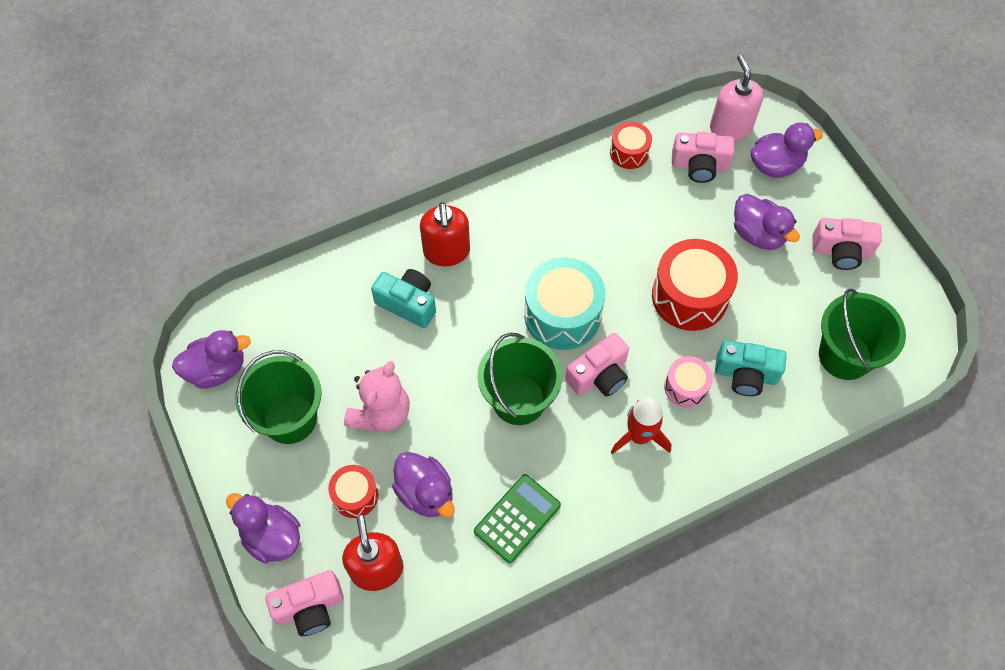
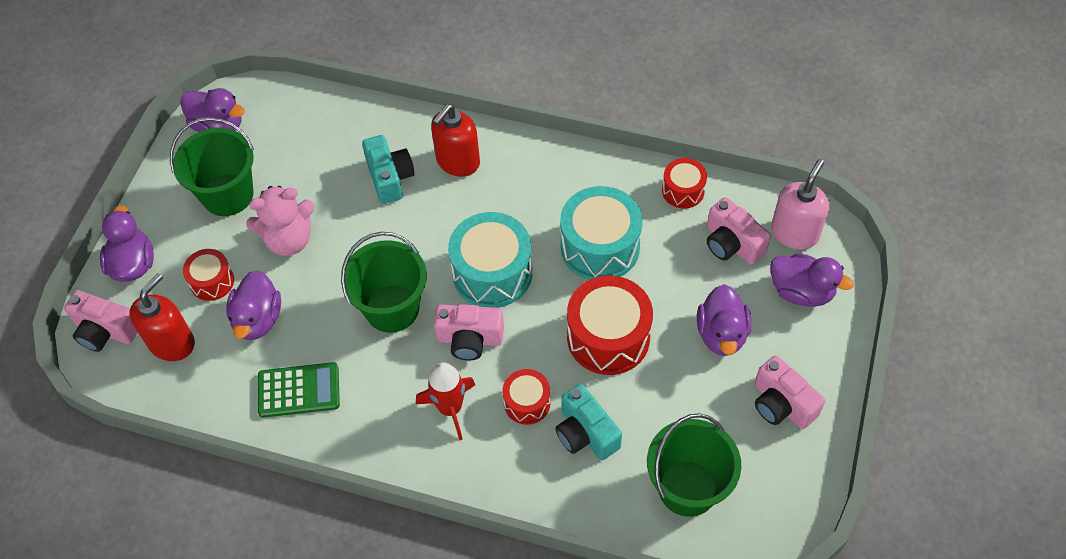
camera: 45 degrees right, 5 degrees down
(616, 236) = (600, 247): none -> turquoise drum
(686, 387) = (527, 403): pink drum -> red drum

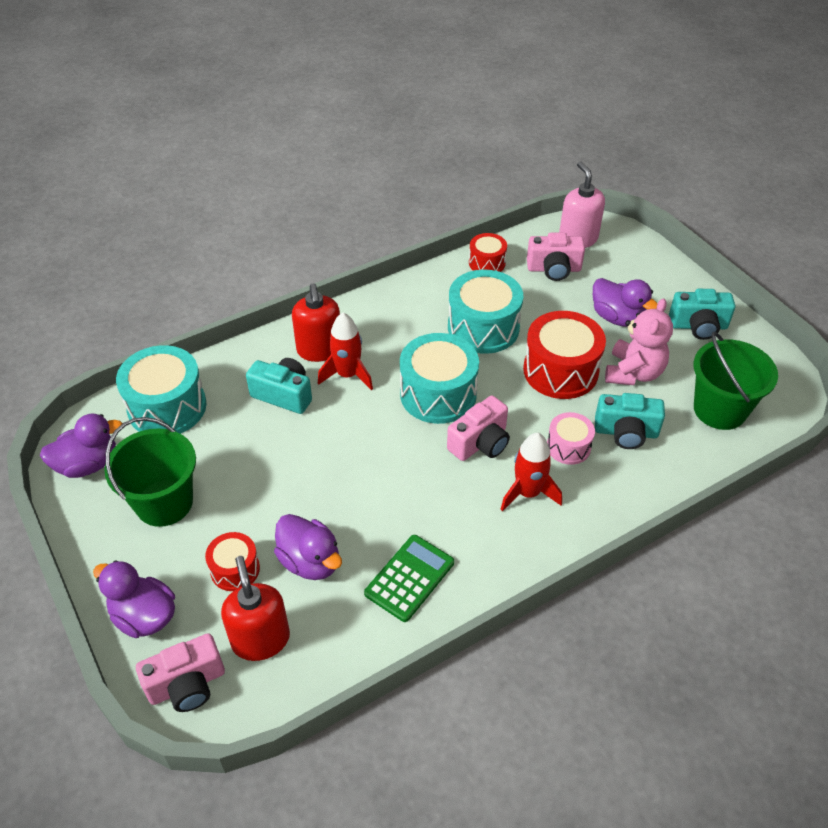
camera: 50 degrees left, 10 degrees down
(289, 239) = (260, 491): pink teddy bear -> pink teddy bear (633, 373)
(309, 122) = (167, 407): none -> turquoise drum
(392, 308) = (401, 469): green bucket -> none
(451, 200) = (347, 375): none -> red rocket
(527, 403) = (568, 447): red drum -> pink drum
(781, 404) = (698, 326): pink camera -> turquoise camera
(801, 292) = (624, 264): purple duck -> none

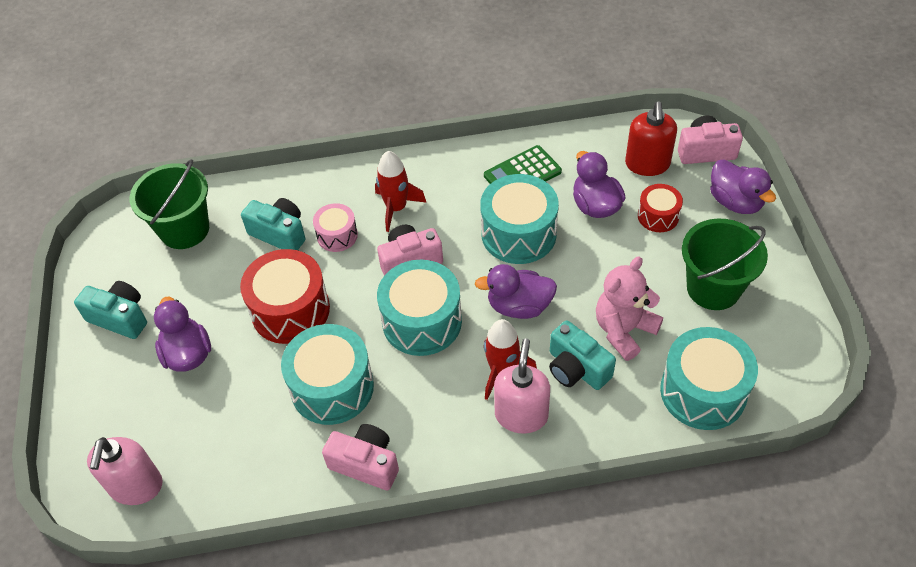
camera: 155 degrees left, 5 degrees up
(88, 464) = (787, 348): purple duck -> purple duck (519, 306)
(319, 350) = (521, 415): red soap dispenser -> pink soap dispenser
(384, 503) = (518, 233): none -> turquoise drum
(487, 263) = (269, 484): red drum -> none
(554, 269) = (200, 446): pink camera -> pink camera (366, 464)
(633, 373) = (225, 287): pink teddy bear -> pink teddy bear (624, 330)

